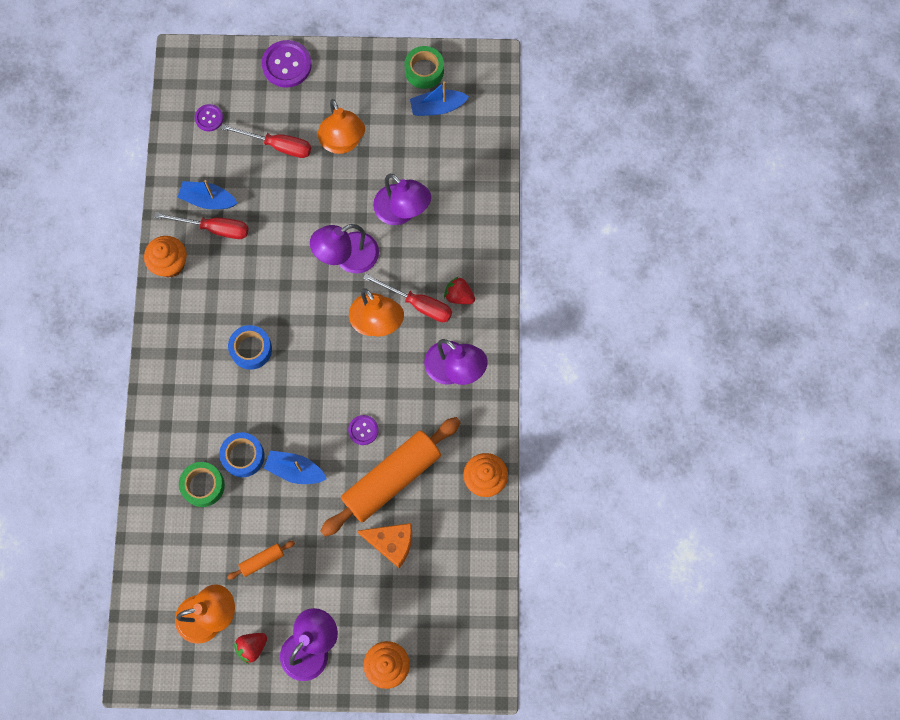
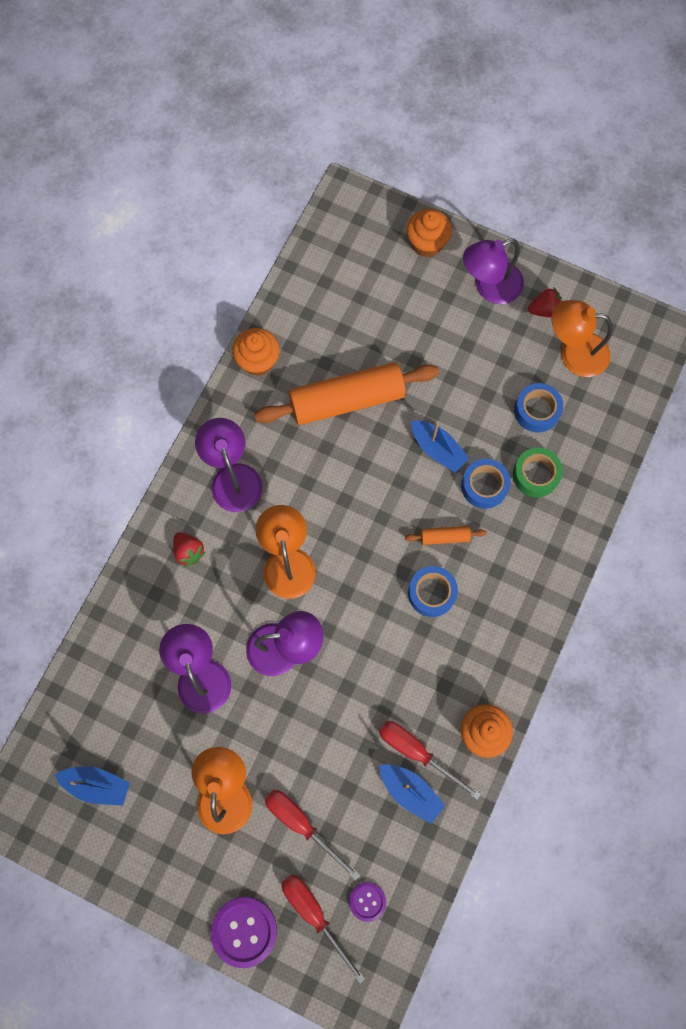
camera: 155 degrees left, 0 degrees up
(223, 544) = (536, 411): none -> blue tape
(262, 560) = (505, 380): orange rolling pin -> orange rolling pin (444, 537)
(363, 430) = (353, 458): purple button -> none
(391, 543) = (374, 343): orange cheese -> none
(418, 304) = (235, 562): red screwdriver -> red screwdriver (314, 914)
(424, 70) = (87, 841): green tape -> none

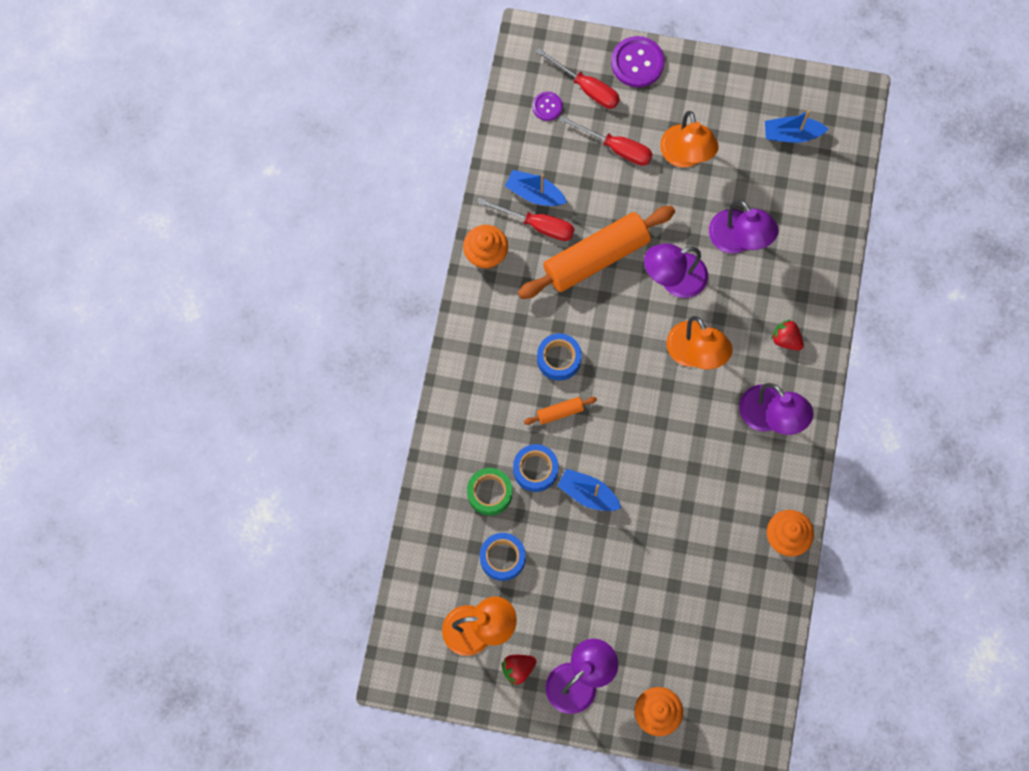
camera: 165 degrees right, 0 degrees up
(347, 400) = (687, 520): orange rolling pin -> orange rolling pin (596, 257)

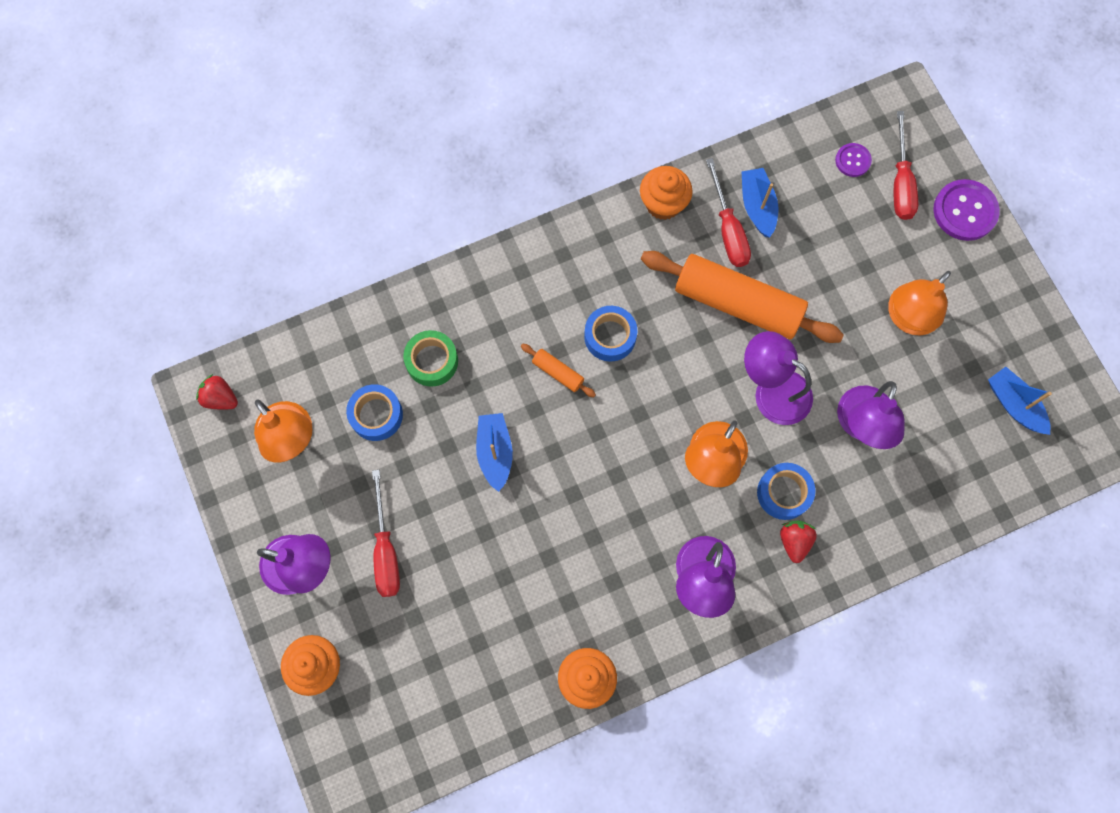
camera: 55 degrees right, 0 degrees up
(518, 669) = (276, 502): red strawberry -> red strawberry (220, 398)
(535, 469) = (484, 387): blue tape -> blue tape (784, 493)
(616, 148) = (863, 249): red screwdriver -> red screwdriver (385, 550)

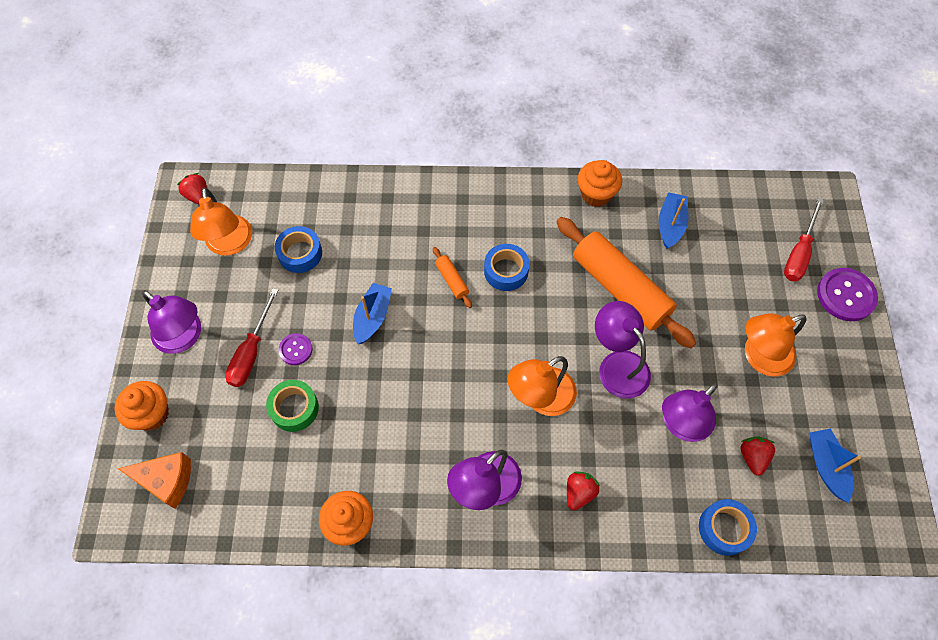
camera: 25 degrees right, 10 degrees down
(375, 726) = (166, 481): none -> orange cheese
(432, 361) = (362, 233): green tape -> green tape (294, 408)
(728, 229) = (638, 232): red screwdriver -> none
(784, 493) = (588, 449): blue tape -> blue tape (724, 529)
(852, 160) = (765, 222): purple button -> purple button (296, 349)
(943, 427) = (752, 457): none -> red strawberry

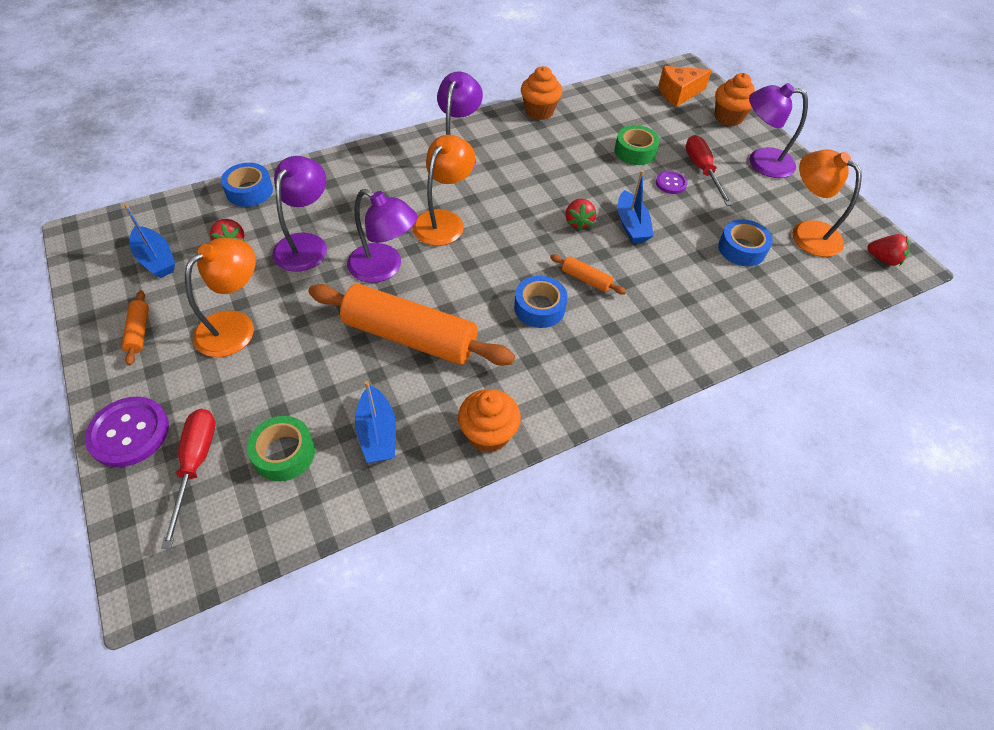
camera: 150 degrees right, 10 degrees down
(579, 492) = (380, 175): red strawberry -> red strawberry (578, 222)
(737, 237) = (284, 453): none -> green tape
(841, 385) = (139, 332): none -> orange rolling pin

